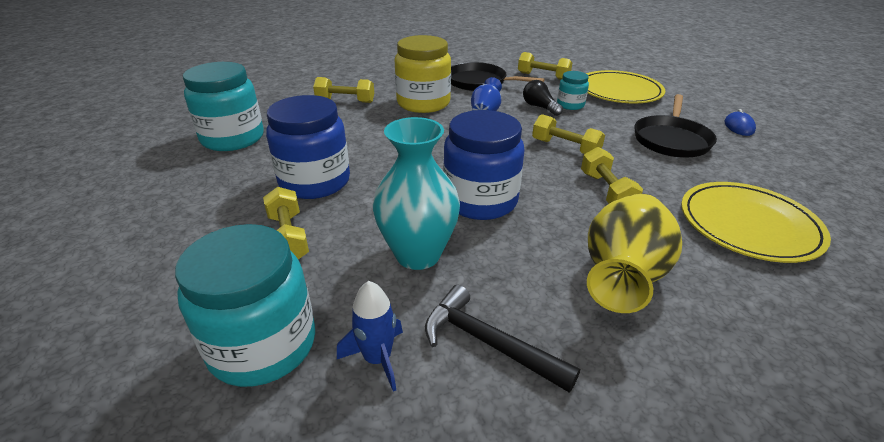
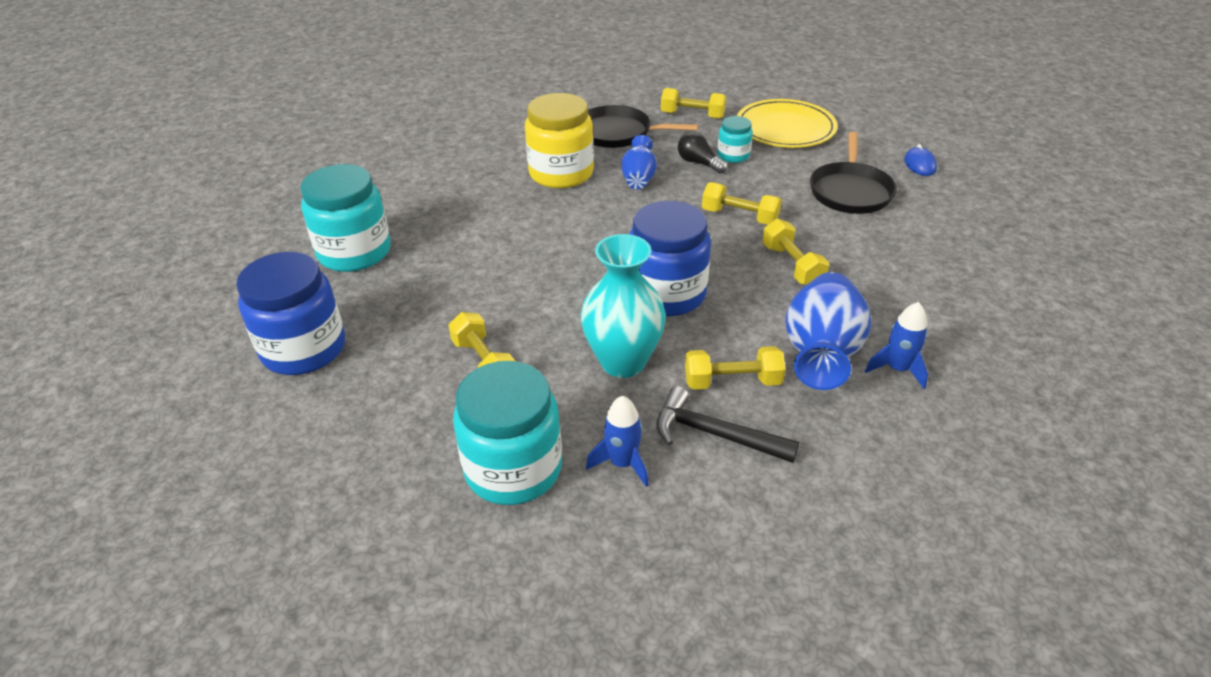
camera: 10 degrees left, 5 degrees up
(315, 182) = (480, 296): blue jar -> blue jar (304, 349)
(345, 101) = (465, 181): yellow dumbbell -> yellow dumbbell (732, 381)
(622, 275) = (821, 354): yellow vase -> blue vase
(706, 303) = (897, 369): none -> blue rocket
(748, 225) = (932, 284): yellow plate -> none

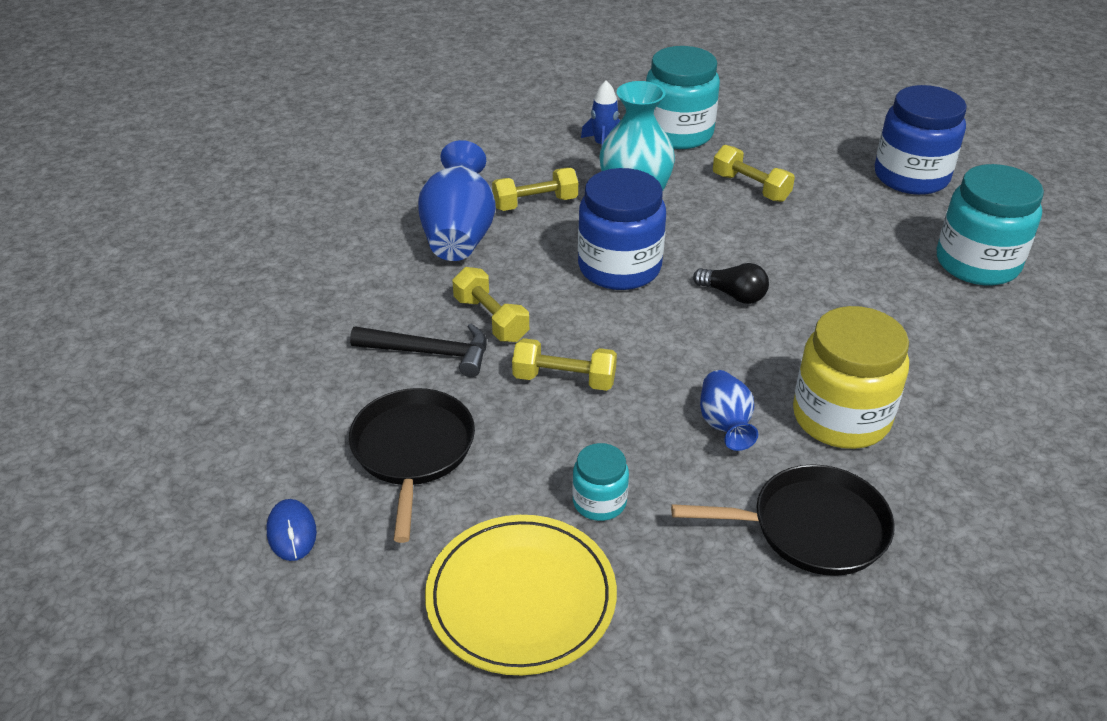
camera: 165 degrees right, 0 degrees up
(692, 115) = (704, 609): yellow dumbbell -> none
(699, 163) = (648, 474): black light bulb -> black light bulb (733, 295)
(715, 434) = (541, 169): black hammer -> black hammer (429, 352)
(897, 369) = (390, 232): blue rocket -> none

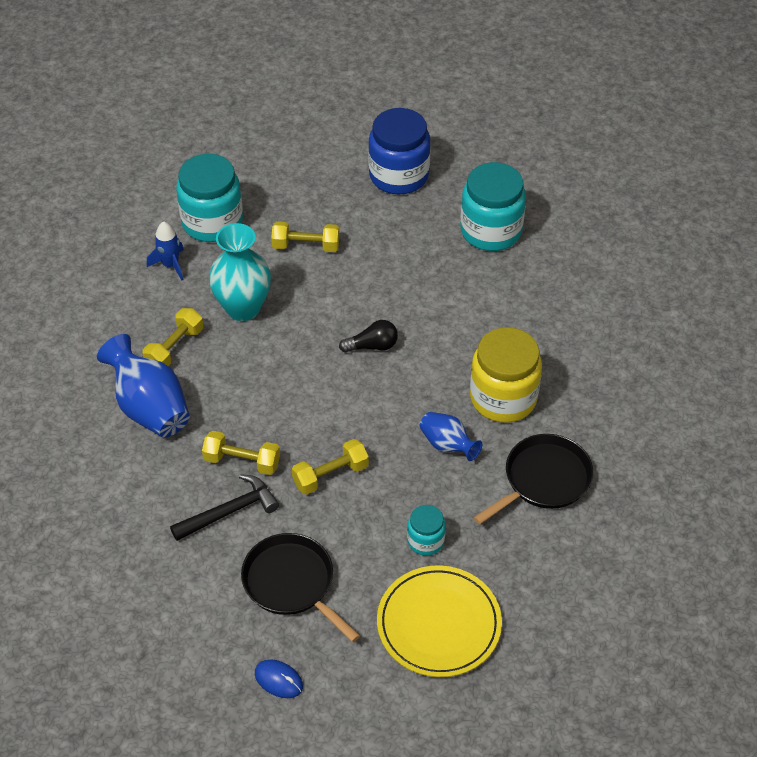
camera: 40 degrees left, 10 degrees up
(619, 267) = (283, 368): blue jar -> none

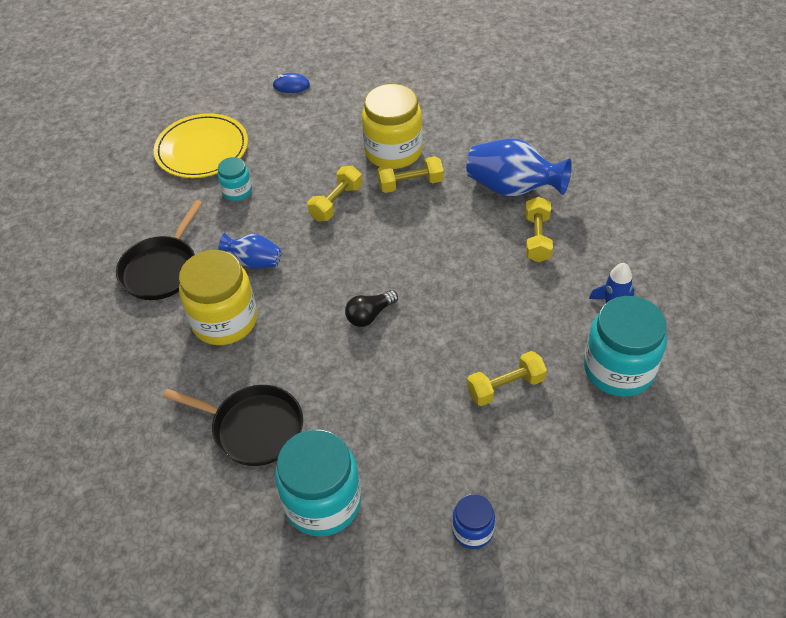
camera: 155 degrees right, 0 degrees up
(229, 511) = (393, 151): black hammer -> yellow jar
(243, 308) = (511, 297): turquoise vase -> none
(291, 583) = (318, 131): black pan -> black pan (254, 428)
(399, 175) = (472, 531): blue jar -> blue jar, size x0.51

